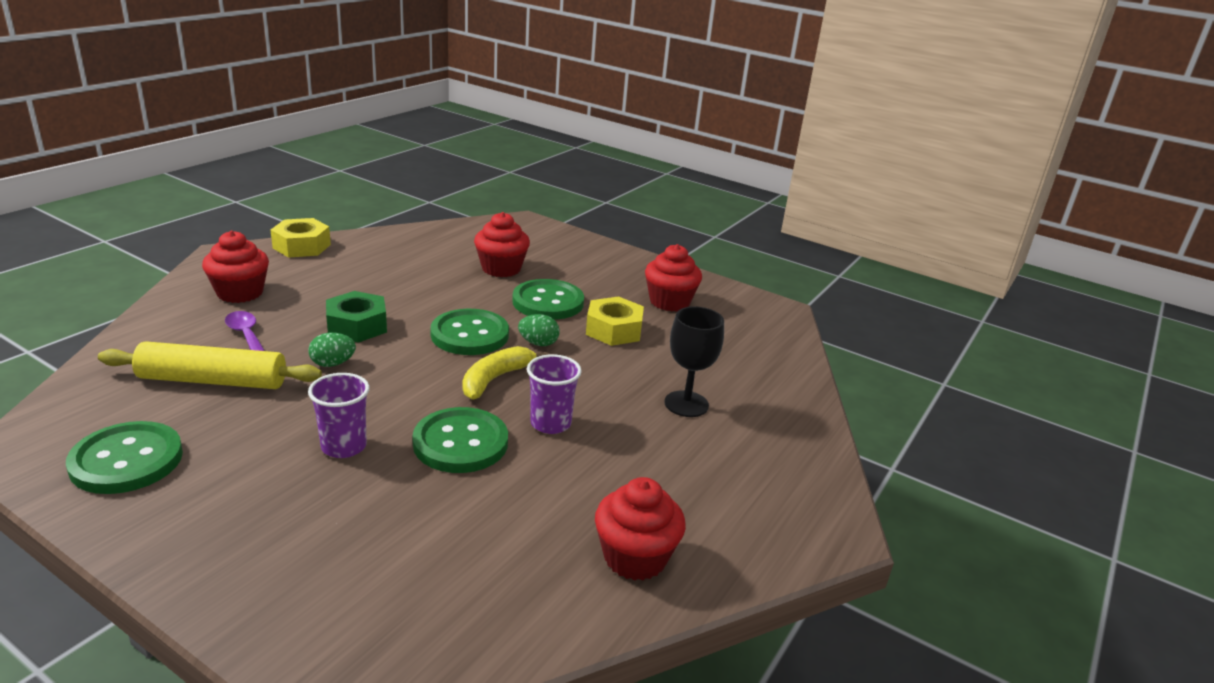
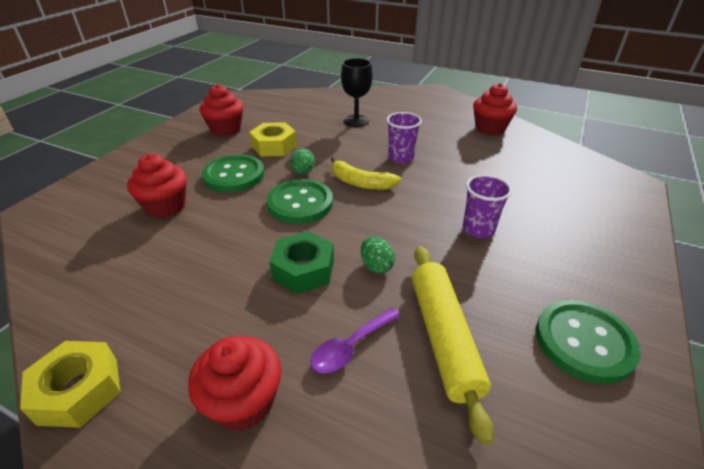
camera: 95 degrees left, 10 degrees up
(460, 443) = (441, 184): green button -> none

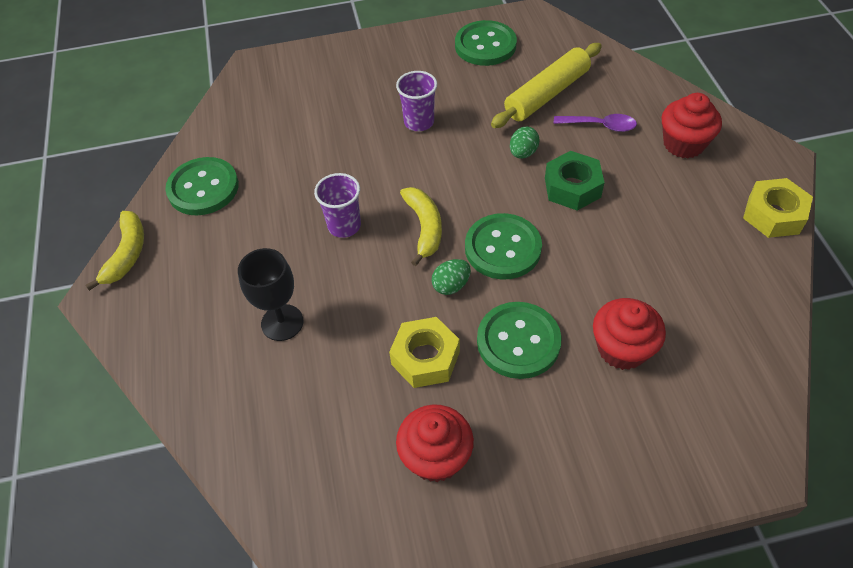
camera: 125 degrees left, 15 degrees up
(457, 100) = (127, 254): none -> yellow banana
(490, 128) = (203, 188): red cupcake -> green button

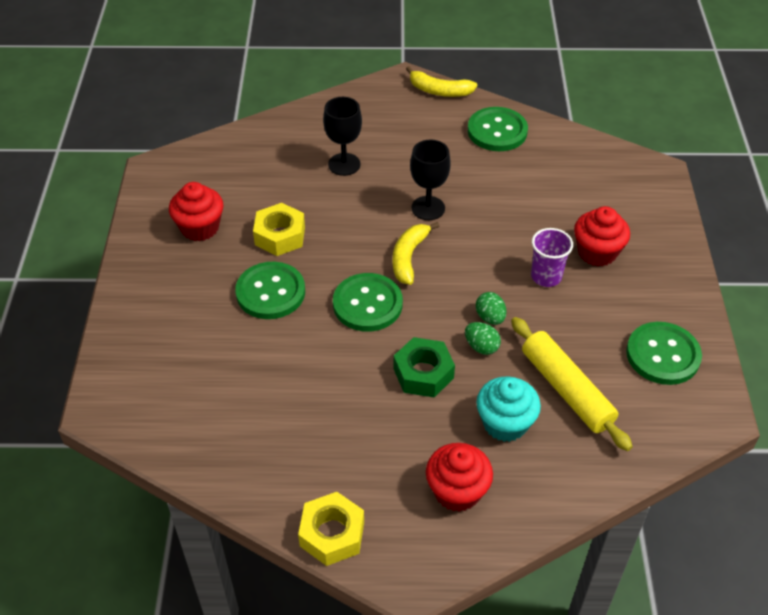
camera: 100 degrees right, 5 degrees down
(344, 226) = (428, 208): purple cup -> black goblet
(424, 227) = (409, 257): yellow banana -> yellow banana turned 105 degrees clockwise
(451, 285) = (341, 263): green egg -> green egg (490, 317)
(600, 125) = (505, 423): purple spoon -> turquoise cupcake
(622, 348) = (235, 356): red cupcake -> red cupcake (597, 252)

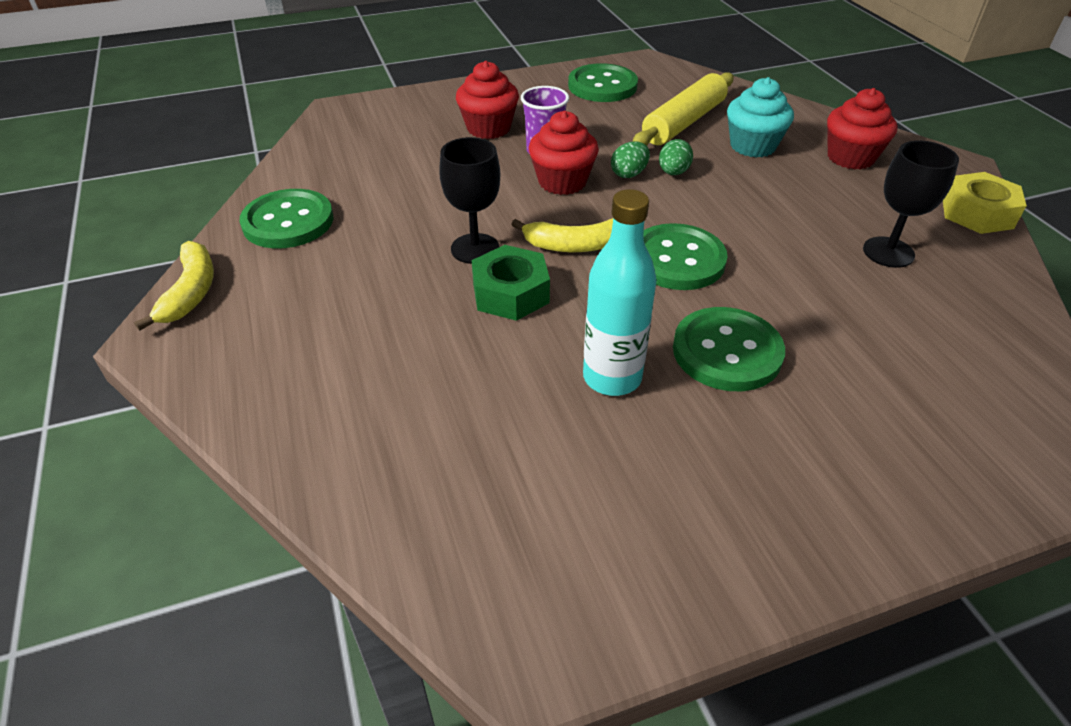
camera: 110 degrees left, 5 degrees down
(200, 228) = (657, 490): red cupcake -> red cupcake (562, 182)
(280, 236) = (612, 377): yellow nut -> turquoise bottle
(344, 164) = (412, 352): black goblet -> black goblet (888, 252)
(423, 373) = (740, 200): green nut -> green nut (510, 293)

